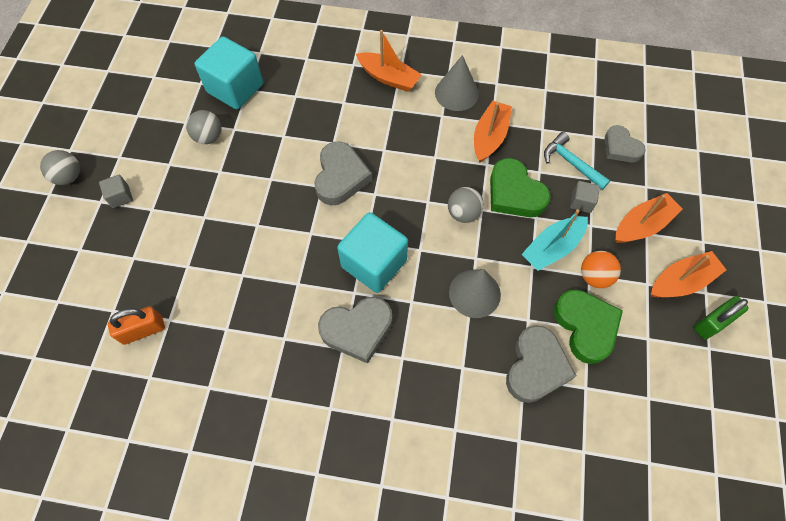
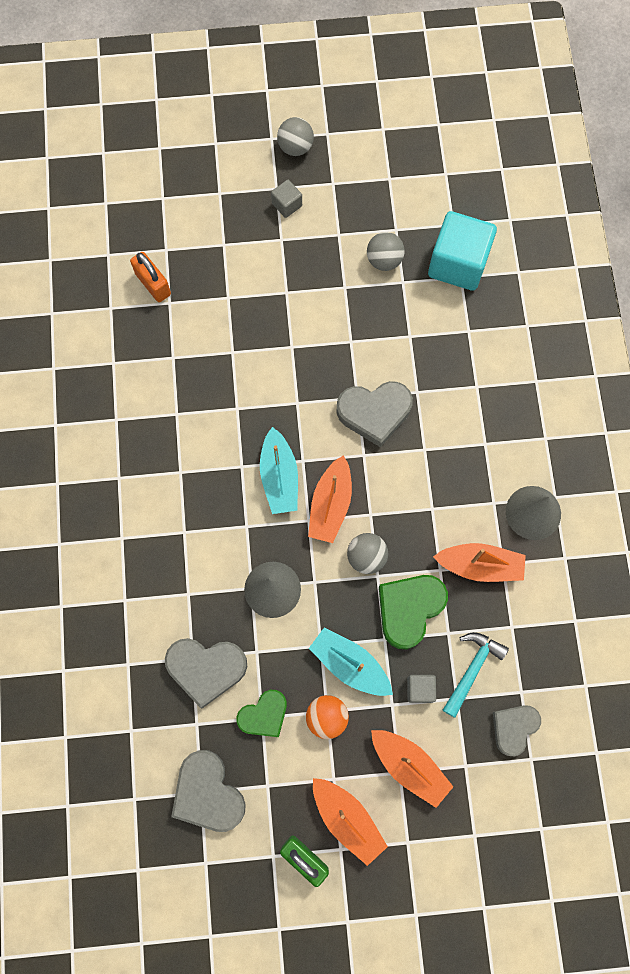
camera: 75 degrees right, 10 degrees up
(357, 330) = (202, 481): grey heart -> grey heart (208, 793)
(374, 263) = (279, 477): turquoise cube -> turquoise boat
(388, 77) = (530, 427): orange boat -> orange boat (330, 504)
(585, 326) = (264, 715): green heart -> green heart, size x0.66

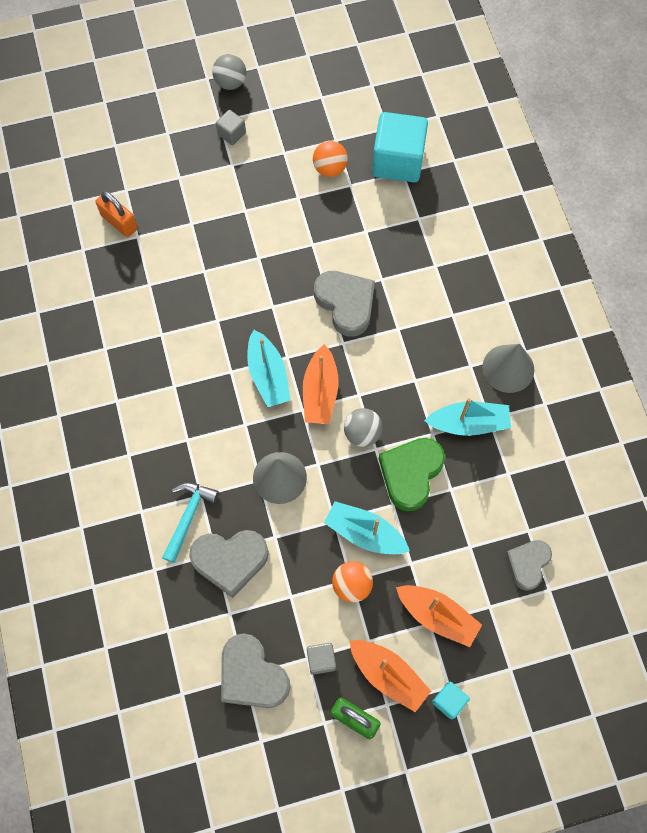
camera: 10 degrees left, 5 degrees down
(264, 715) = (292, 593): green heart -> none
(374, 413) = (346, 304): grey heart -> grey heart turned 105 degrees counterclockwise
(384, 260) = (330, 168): grey ball -> orange ball
(405, 857) = (449, 701): none -> turquoise cube
(420, 689) = (434, 544): grey cube -> grey cube (321, 660)
(472, 669) = (479, 518): turquoise hammer -> turquoise hammer (188, 517)
(480, 565) = (468, 423): orange boat -> turquoise boat

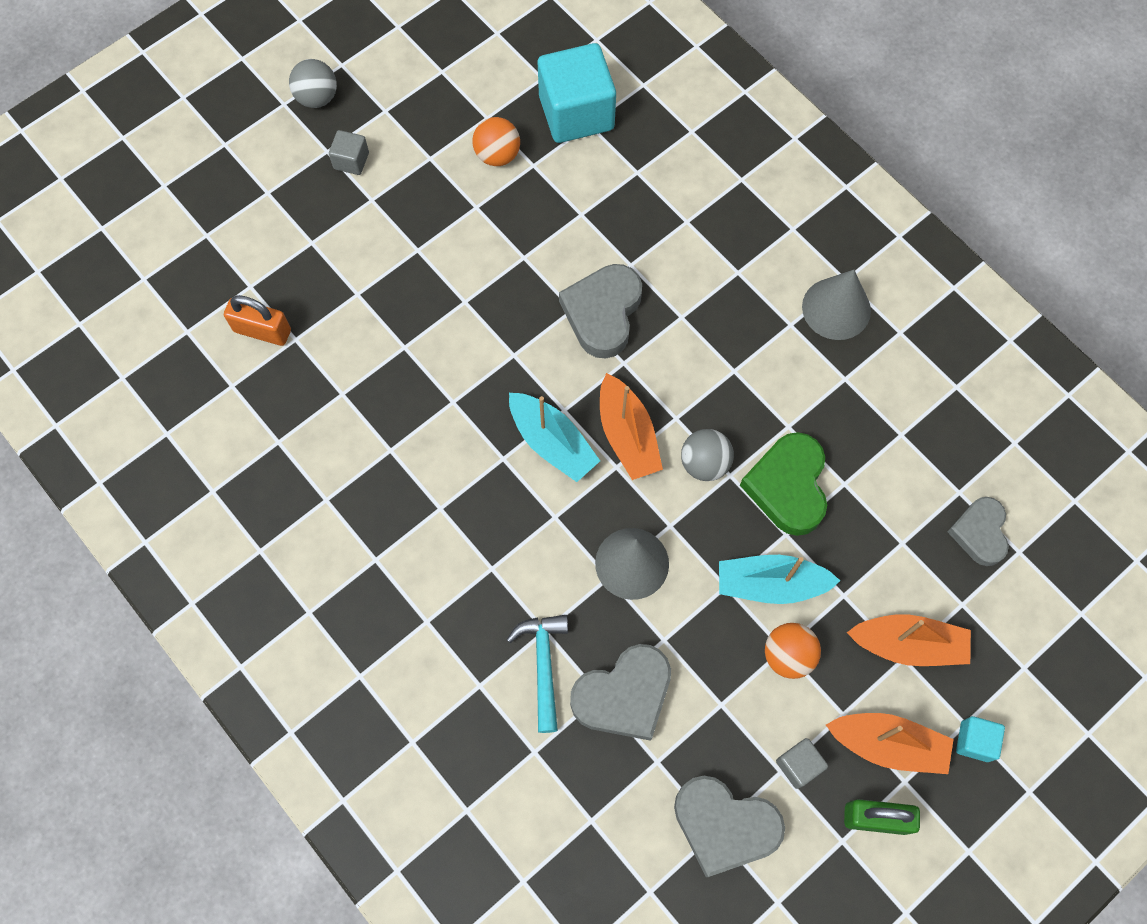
camera: 25 degrees left, 0 degrees up
(346, 304) = (603, 313): grey heart -> grey heart turned 105 degrees counterclockwise
(468, 423) = (824, 395): turquoise boat -> none

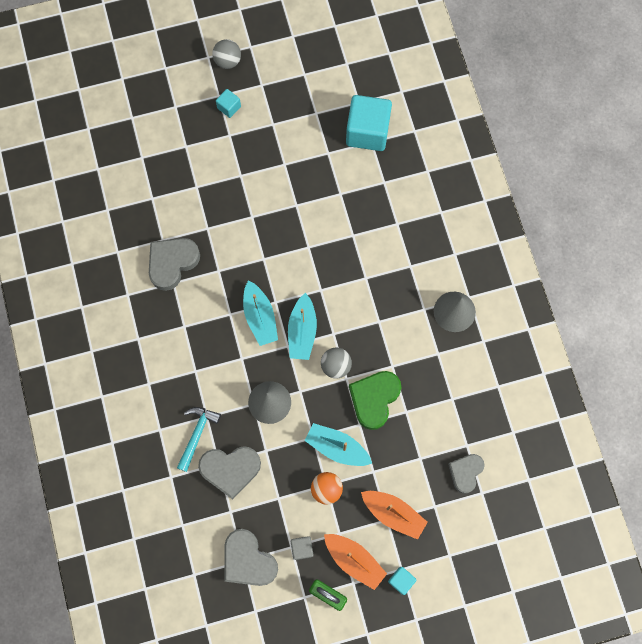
camera: 25 degrees right, 5 degrees up
(262, 331) = (137, 186): orange padlock -> none
(351, 161) = (229, 107): grey cube -> turquoise cube
(497, 155) = (311, 138): orange ball -> none
(603, 313) = (323, 256): grey heart -> grey heart (172, 263)
(627, 435) = (302, 331): orange boat -> turquoise boat

